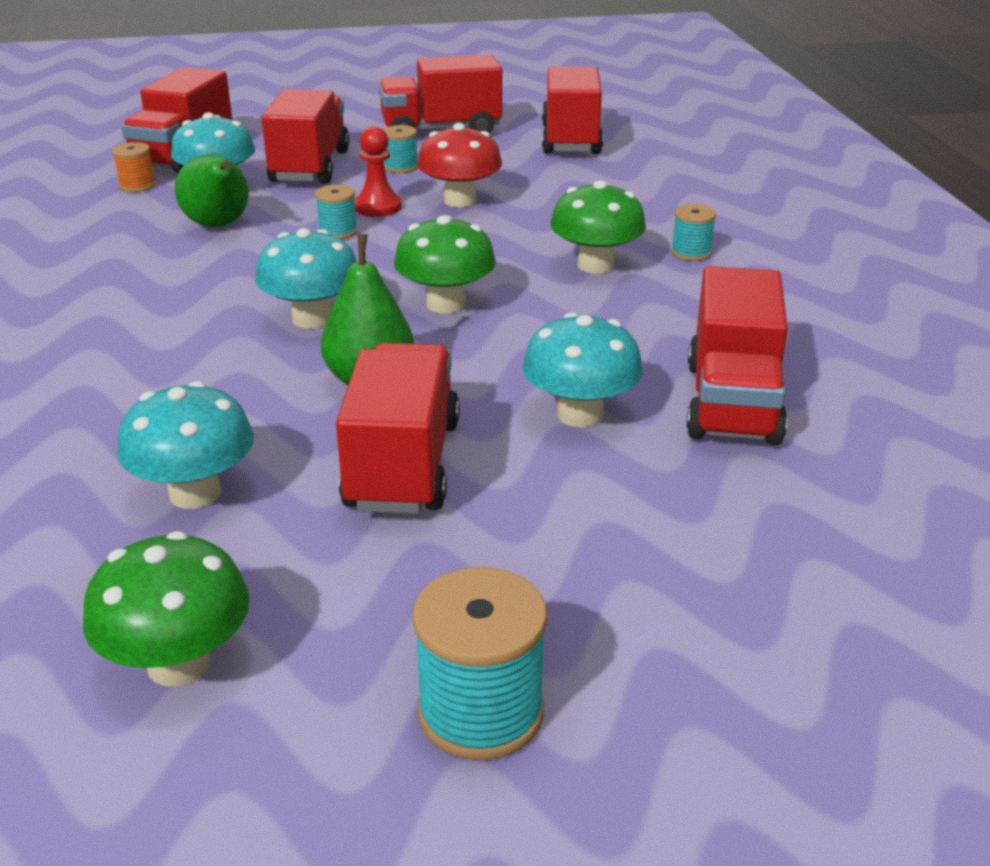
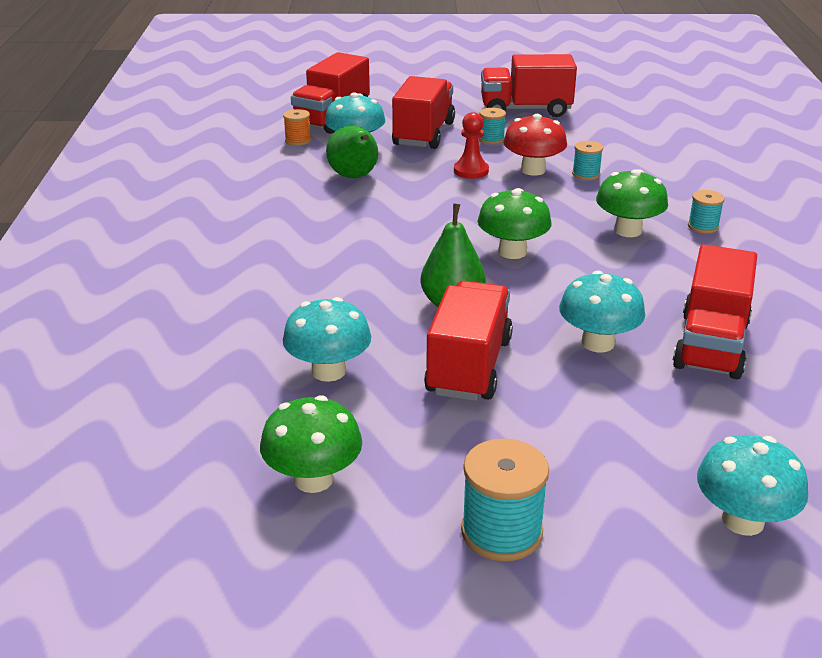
camera: 10 degrees right, 0 degrees up
(312, 318) = (415, 254): turquoise mushroom -> turquoise mushroom (743, 520)
(338, 232) = (440, 188): turquoise spool -> turquoise spool (586, 174)
(571, 140) = (625, 124): red truck -> none

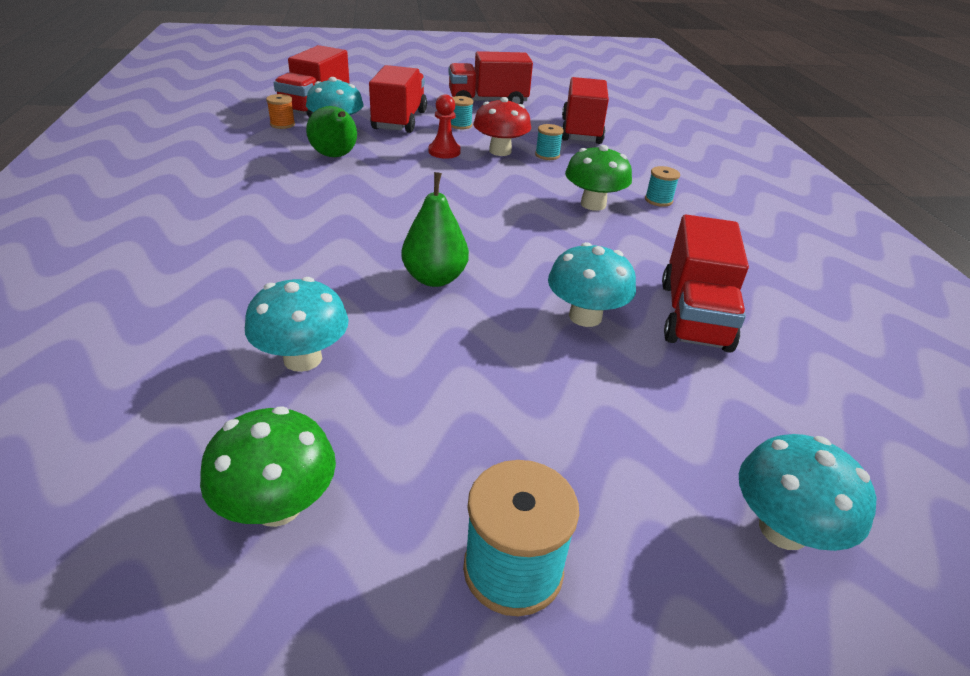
camera: 10 degrees left, 5 degrees up
(469, 366) = (456, 347): red truck -> red truck (581, 131)
(512, 252) = (489, 225): green mushroom -> none

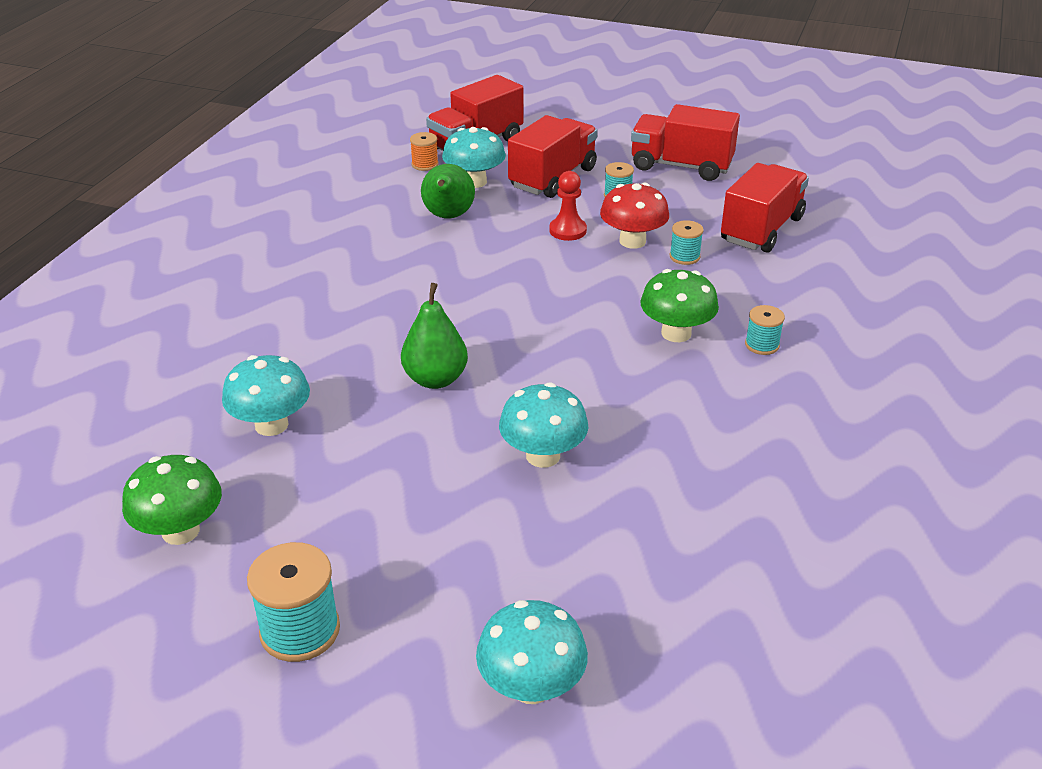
camera: 30 degrees right, 0 degrees up
(694, 315) = (656, 486): red truck -> none

